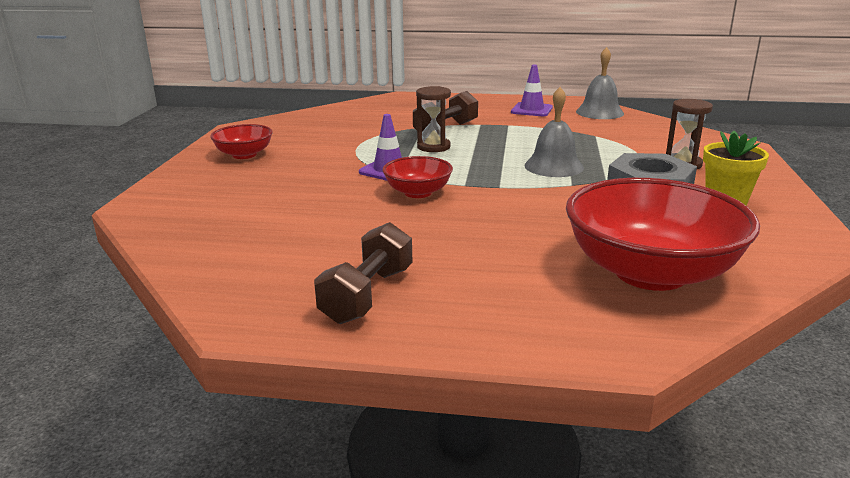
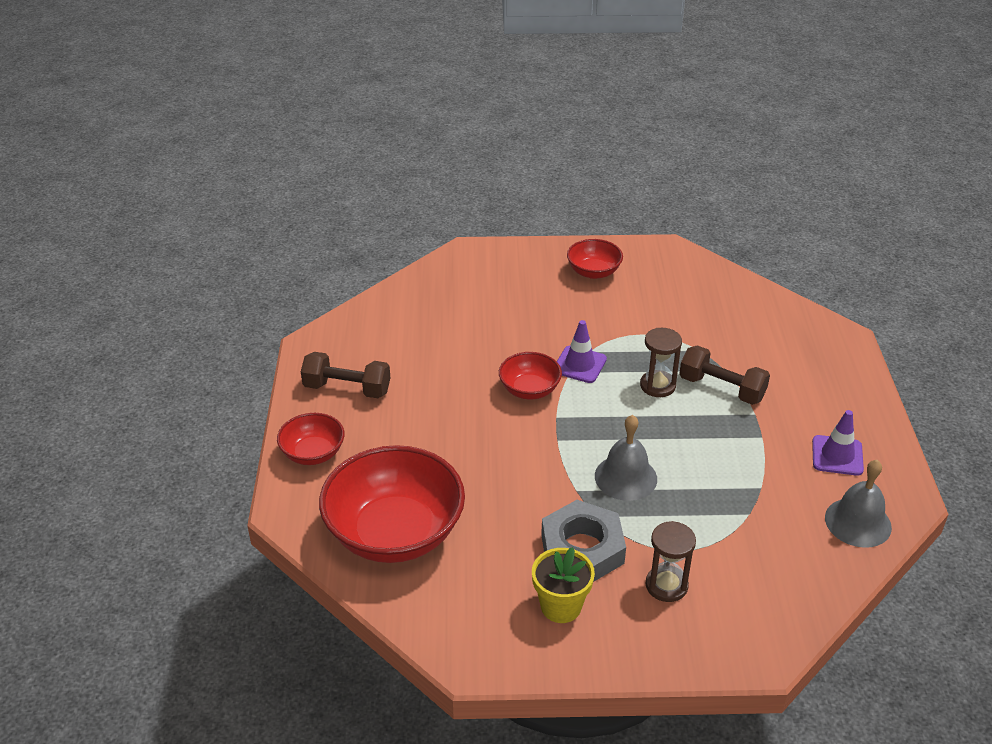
camera: 80 degrees right, 15 degrees up
(501, 326) = (313, 453): none -> red bowl

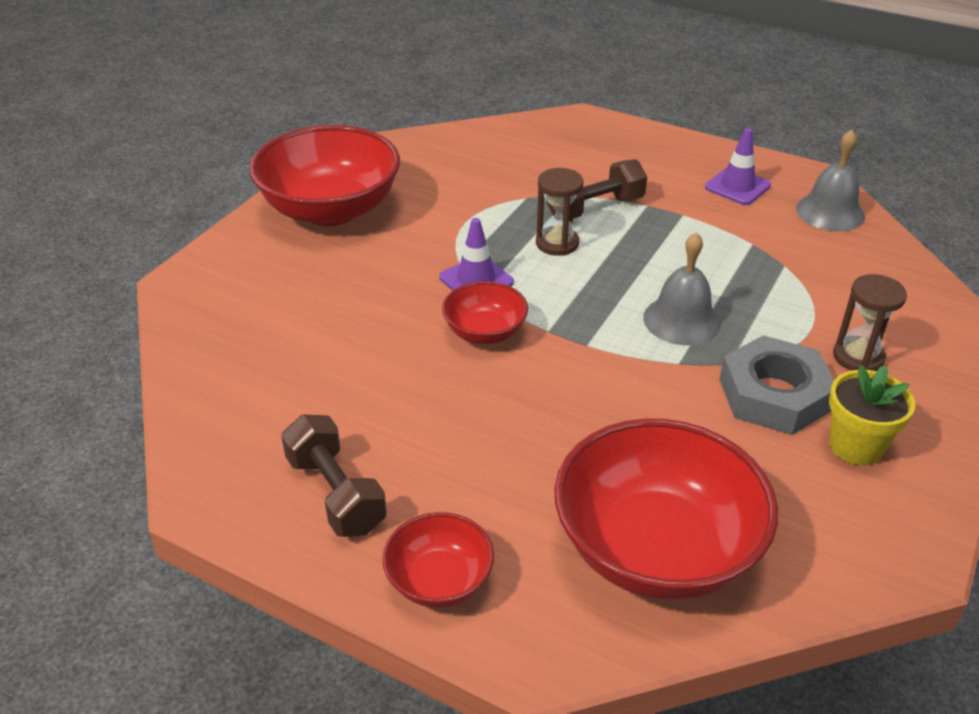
camera: 60 degrees left, 0 degrees up
(347, 389) = (336, 494): brown dumbbell -> brown dumbbell turned 75 degrees counterclockwise
(593, 272) = (331, 209): red bowl -> red bowl, size x1.99

